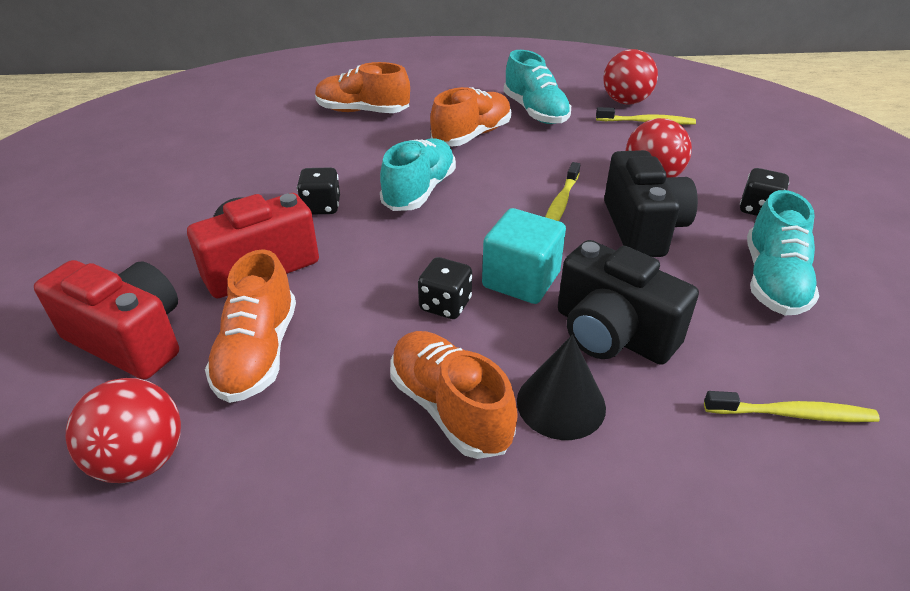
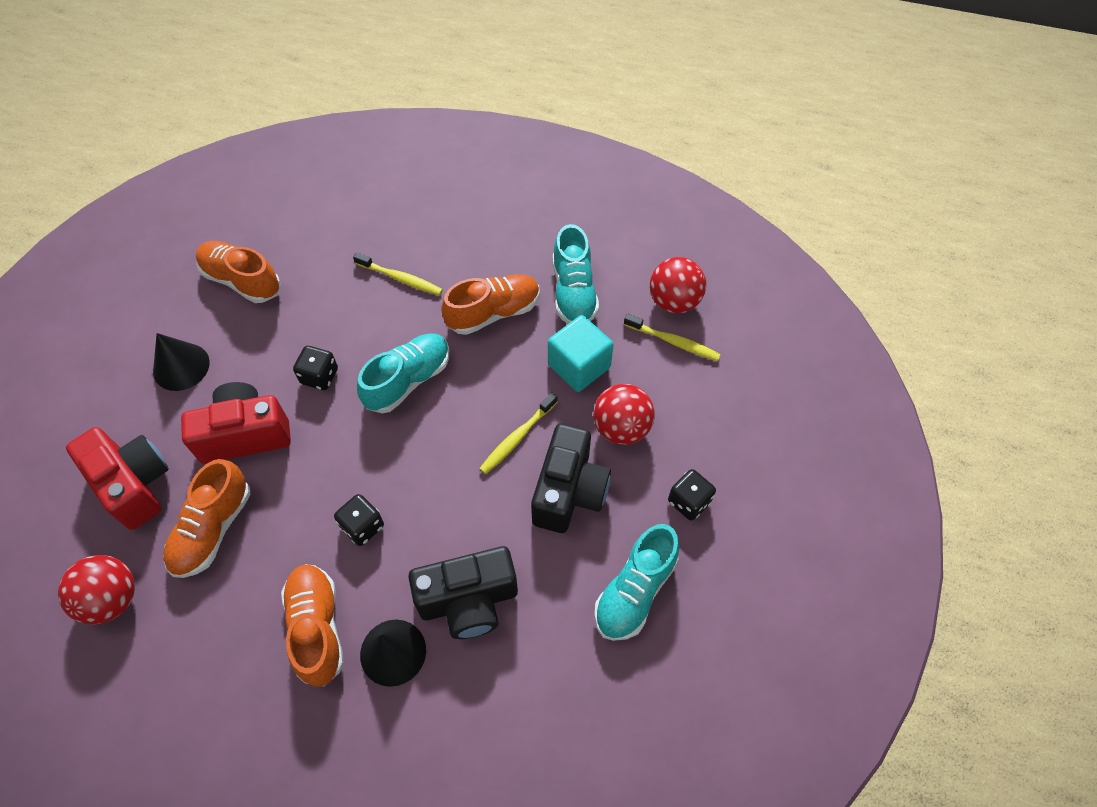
camera: 20 degrees right, 20 degrees up
(152, 232) = (181, 366): none -> black cone
(362, 111) = (412, 244): orange shoe -> orange shoe (242, 280)
(521, 280) = (433, 519): turquoise cube -> turquoise cube (579, 366)
(612, 334) = (468, 601): black camera -> black camera turned 75 degrees counterclockwise
(793, 414) = (548, 723): yellow toothbrush -> yellow toothbrush (401, 279)

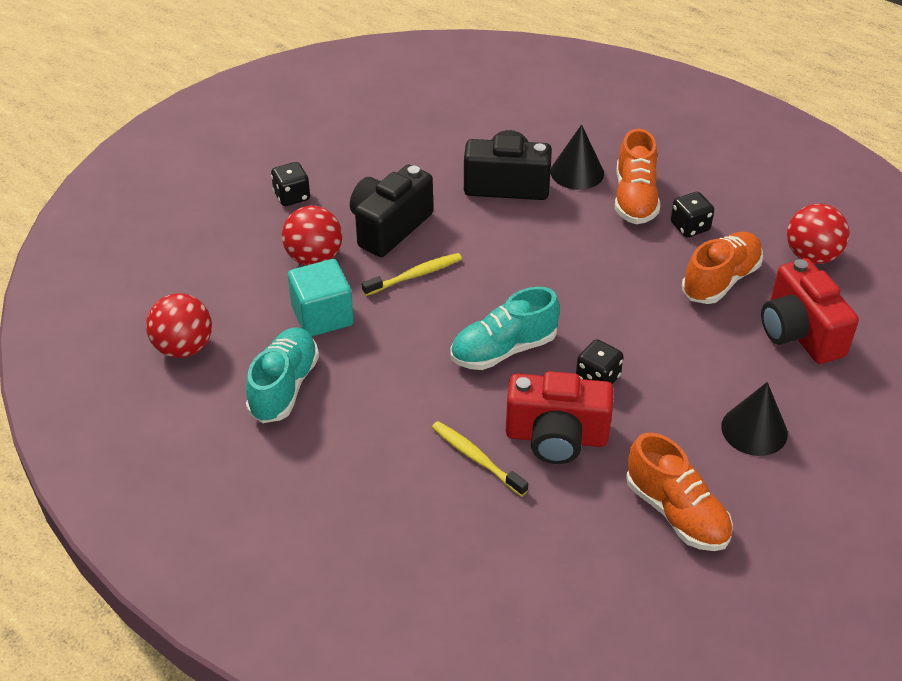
camera: 160 degrees left, 15 degrees down
(245, 434) = (684, 346): red camera -> red camera (556, 437)
(362, 526) = (582, 249): black dice -> black dice (690, 227)
(493, 313) = (384, 390): orange shoe -> none
(635, 591) = (372, 159): turquoise shoe -> none
(673, 342) = (213, 311): yellow toothbrush -> none

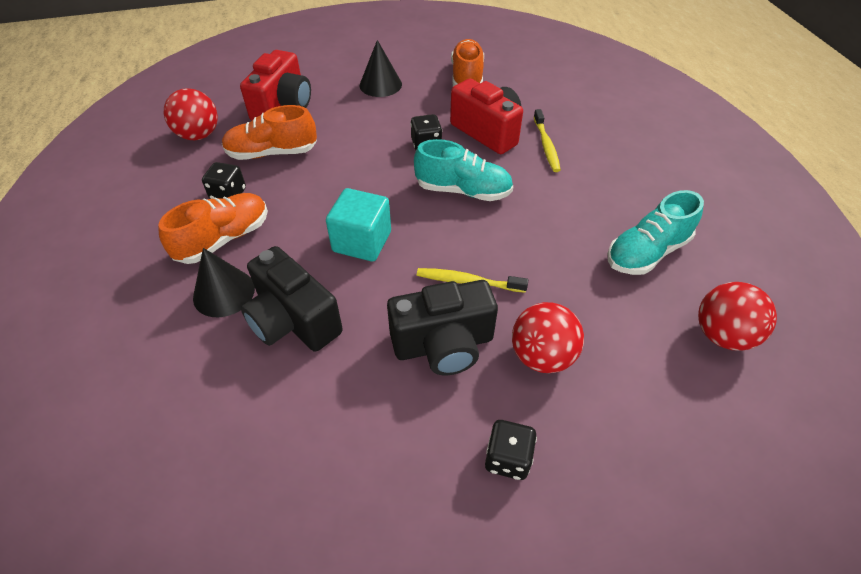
camera: 140 degrees left, 5 degrees up
(322, 316) = (576, 292): turquoise cube -> turquoise cube (362, 241)

